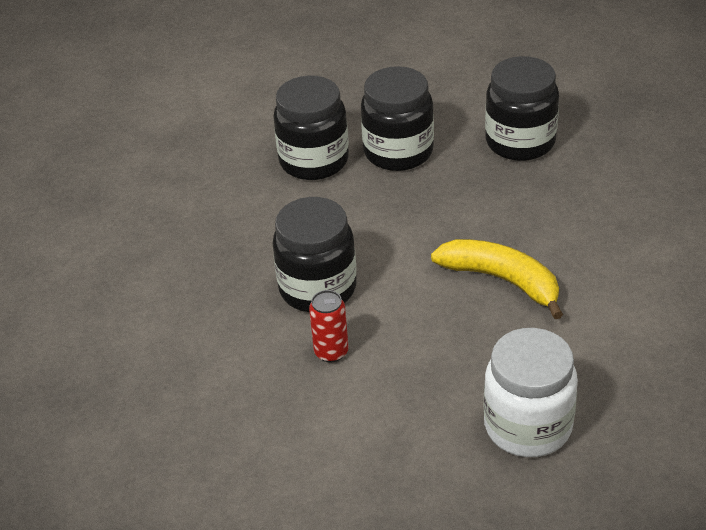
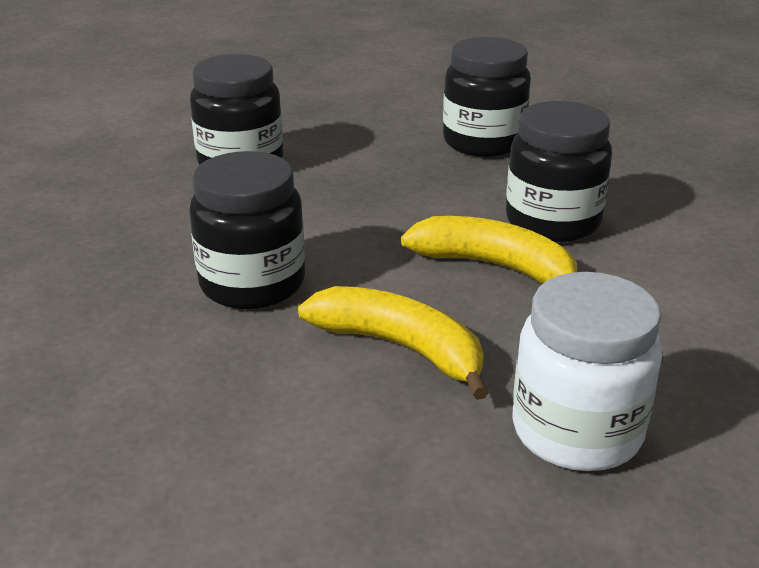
camera: 10 degrees left, 10 degrees down
(331, 352) = (276, 354): red can -> none
(398, 152) = (342, 153): black jar -> black jar (552, 222)
(419, 352) = (401, 348): none -> yellow banana

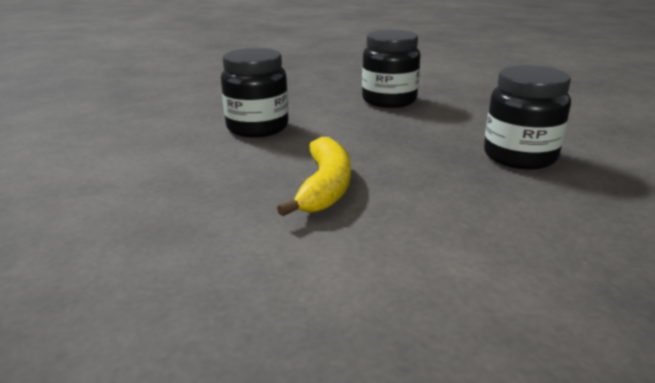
camera: 70 degrees right, 5 degrees down
(401, 348) = (209, 173): yellow banana -> none
(552, 222) = (414, 199): black jar -> none
(576, 431) = (130, 241): white jar -> none

